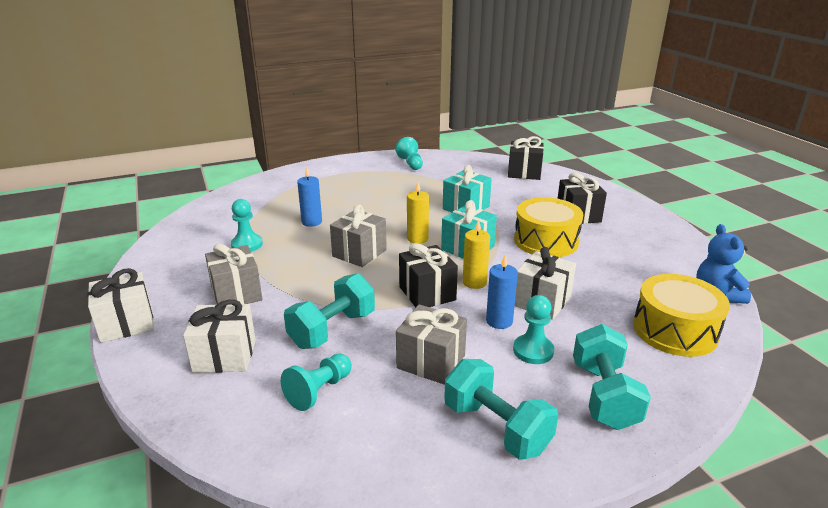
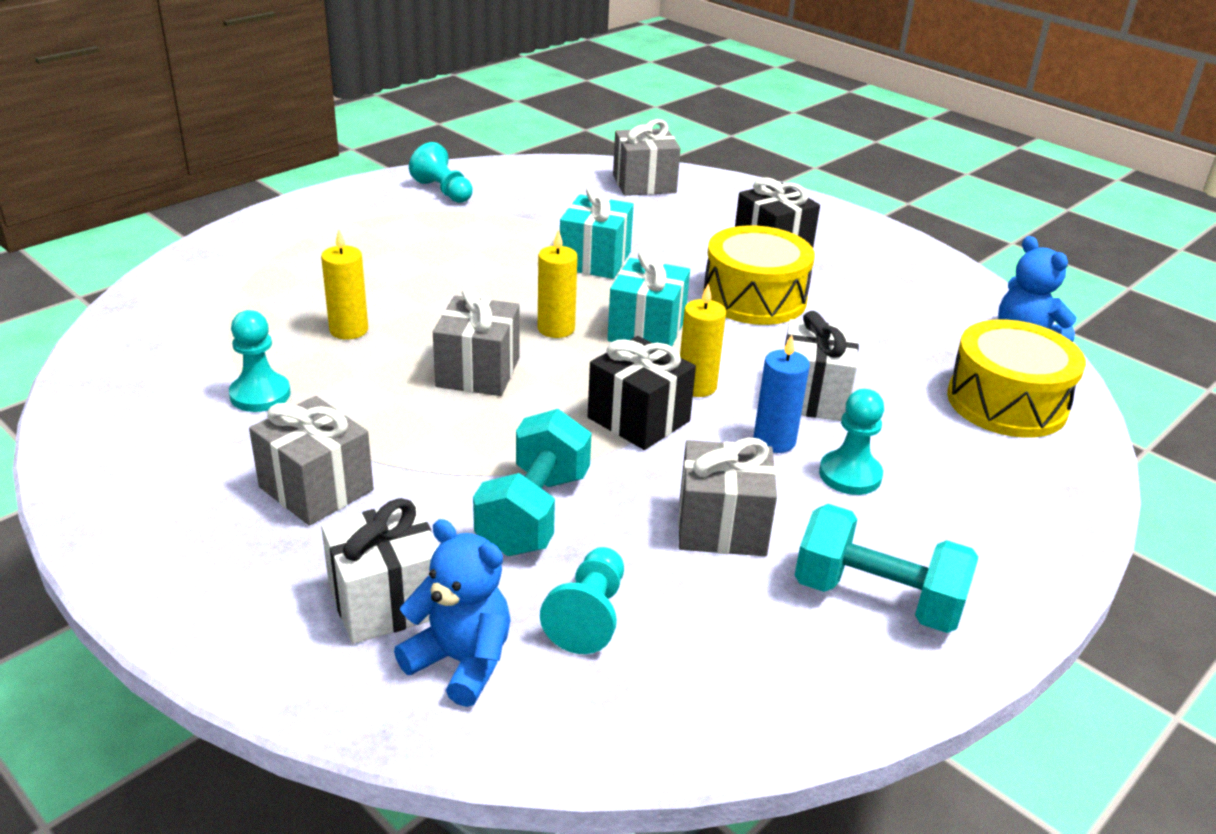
camera: 25 degrees left, 5 degrees up
(126, 324) = (149, 591): white gift -> none
(235, 396) = (461, 661): none -> blue teddy bear
(312, 222) = (349, 330): blue candle -> yellow candle
(524, 173) = (644, 184): black gift -> grey gift
(604, 395) = (979, 516): turquoise dumbbell -> none

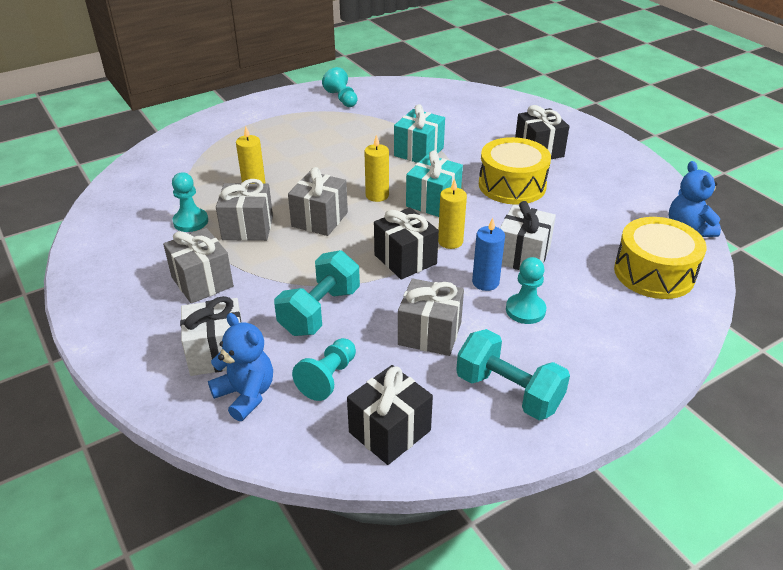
camera: 15 degrees right, 5 degrees up
(644, 184) = (471, 101): grey gift -> grey gift (247, 228)
(721, 686) = (390, 431): none -> black gift

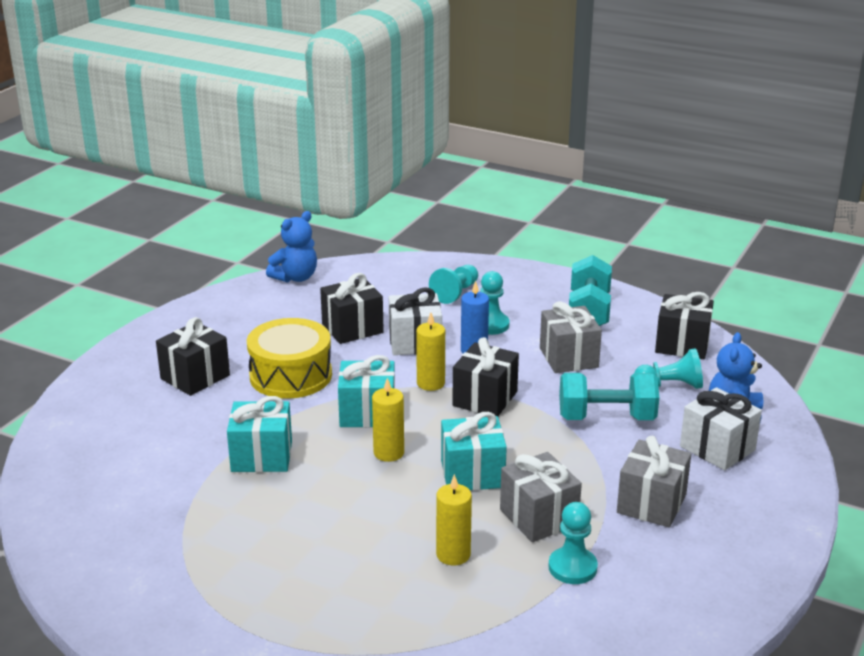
camera: 120 degrees left, 10 degrees down
(319, 219) = (472, 474): grey gift -> turquoise gift
(342, 99) = (140, 582): turquoise pawn -> turquoise pawn (455, 293)
(569, 232) = (352, 328): none -> black gift
(654, 273) = (379, 283): yellow drum -> none

